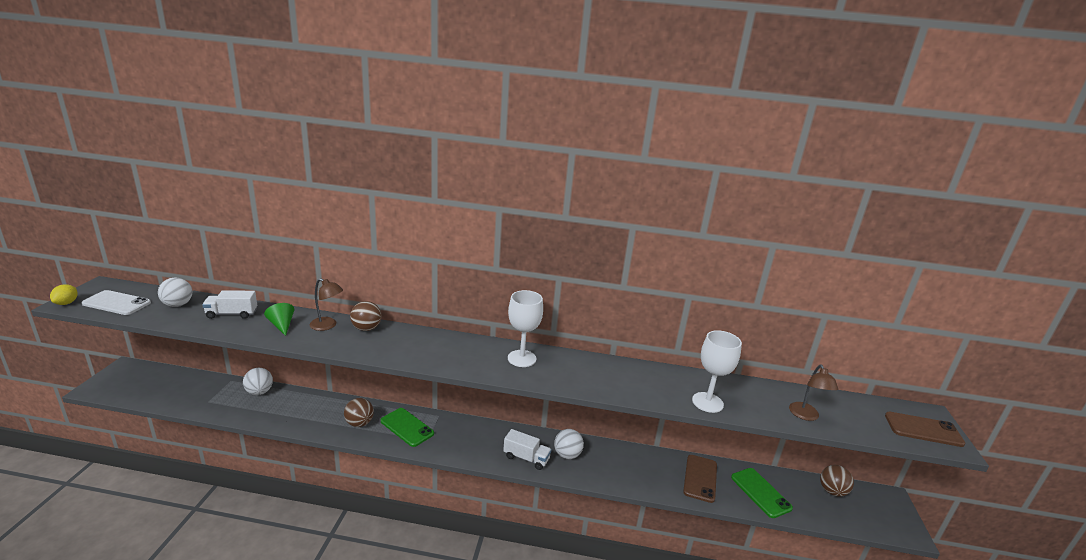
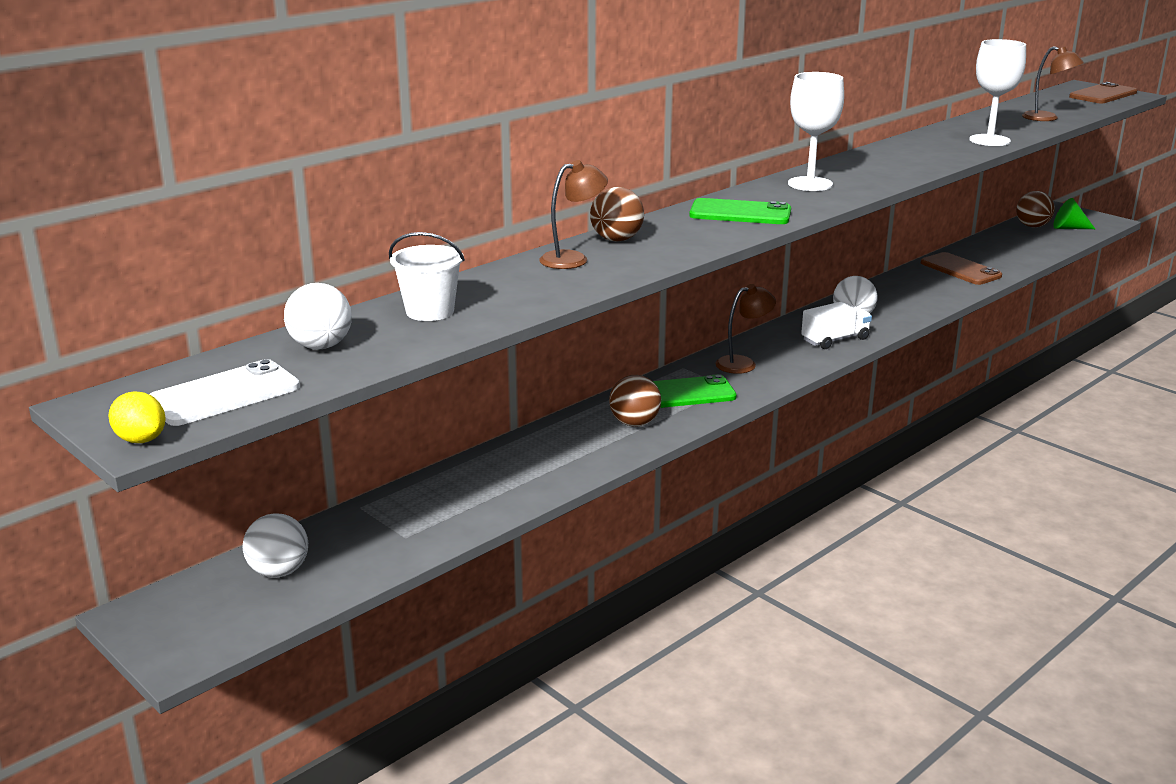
camera: 50 degrees left, 0 degrees up
(232, 314) = (430, 311): white truck -> white bucket
(259, 392) = (437, 486): white ball -> white ball (279, 571)
(282, 325) = (527, 285): green cone -> green cone (1069, 228)
(461, 434) = (743, 363): none -> brown lamp
(760, 492) = (1007, 253): green phone -> green phone (740, 213)

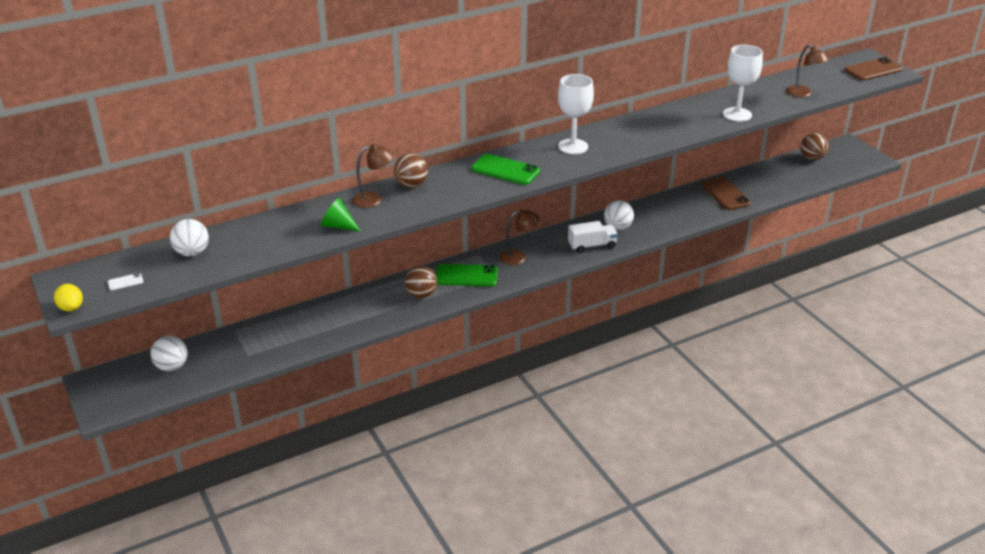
camera: 15 degrees right, 10 degrees up
(224, 394) = (125, 282): white phone -> white phone, size x0.44
(430, 311) = (265, 233): white bucket -> none
(1069, 228) = (838, 163): green cone -> green cone (338, 226)

